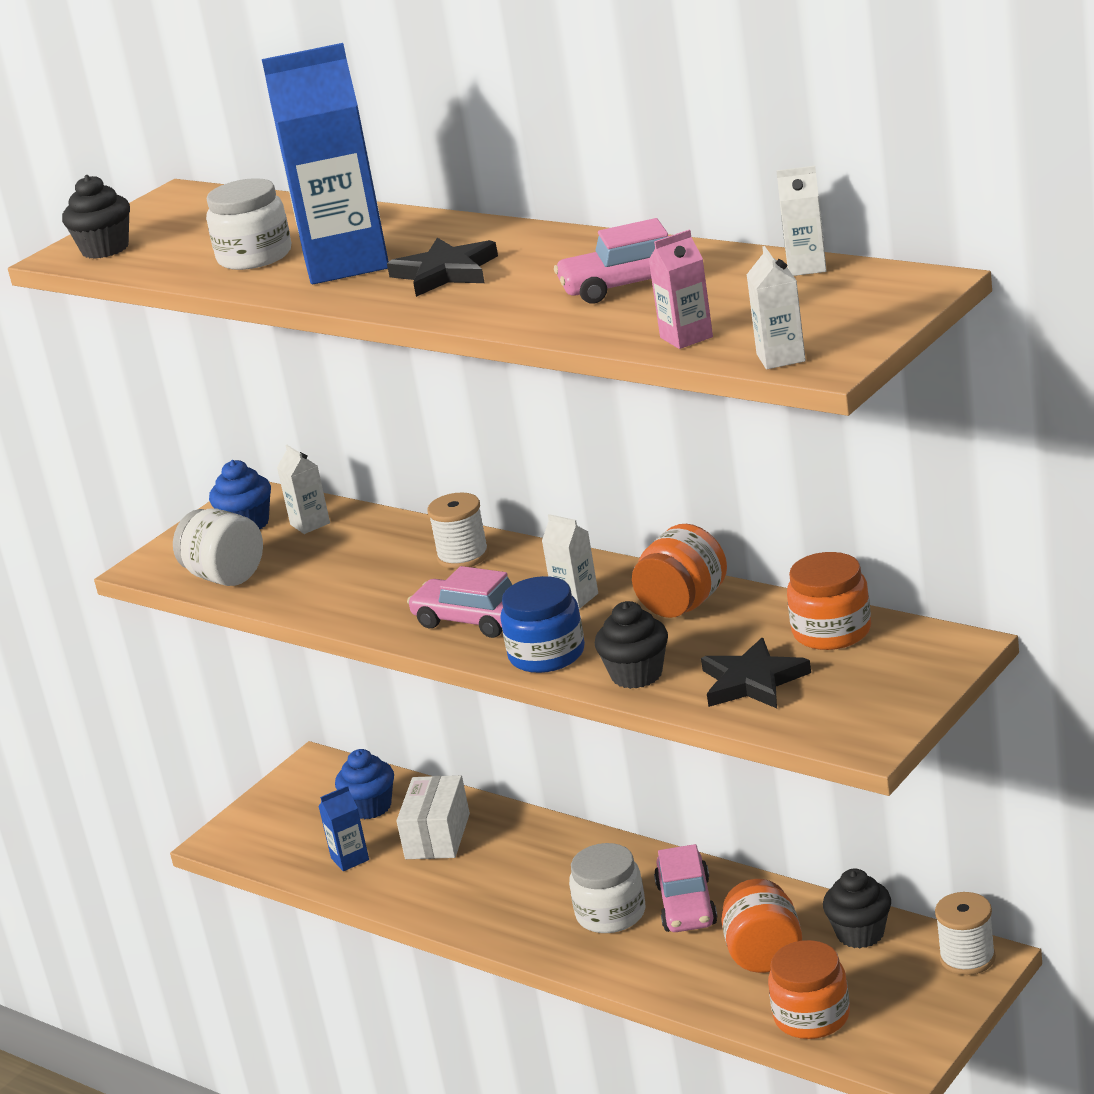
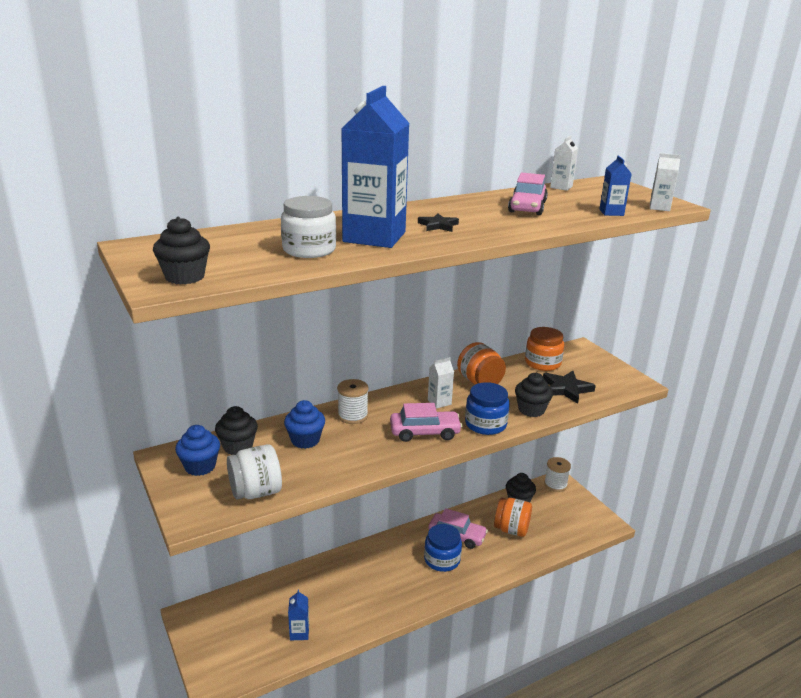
camera: 70 degrees left, 0 degrees up
(310, 524) = (238, 447): white carton -> black cupcake
(371, 807) = (260, 607): blue cupcake -> blue cupcake (305, 440)
(437, 836) = (317, 592): white box -> none
(445, 273) = (438, 225): black star -> black star, size x0.63
(472, 620) = (424, 432): pink car -> pink car turned 150 degrees counterclockwise
(611, 914) = (442, 559): white jar -> blue jar
(686, 337) = (611, 212): pink carton -> blue carton
(811, 1016) = (563, 534): orange jar -> none

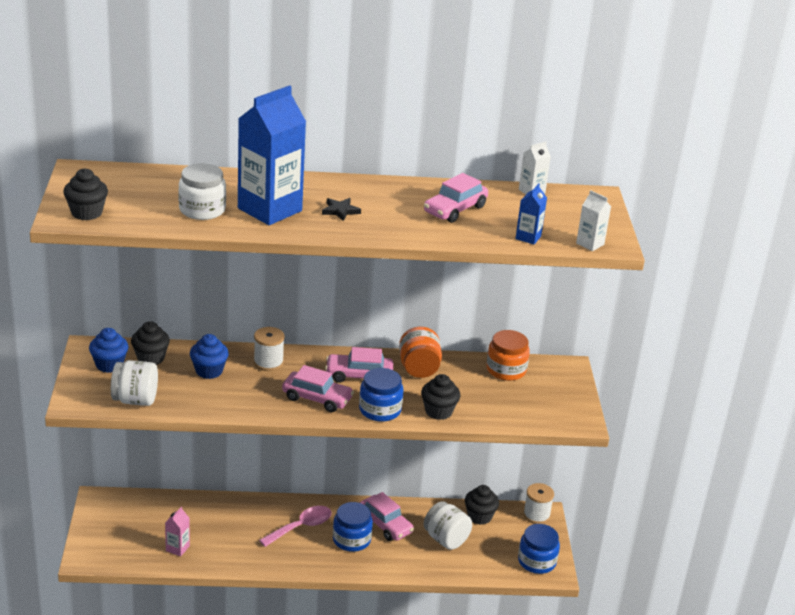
camera: 25 degrees right, 5 degrees up
(299, 633) = (177, 548): blue carton -> pink carton
(393, 565) = (301, 527): none -> pink spoon
(439, 402) = (359, 375): white carton -> pink car
(511, 529) = (446, 539): orange jar -> white jar
(566, 389) = (498, 403): black star -> none
(588, 520) = (537, 561): none -> blue jar

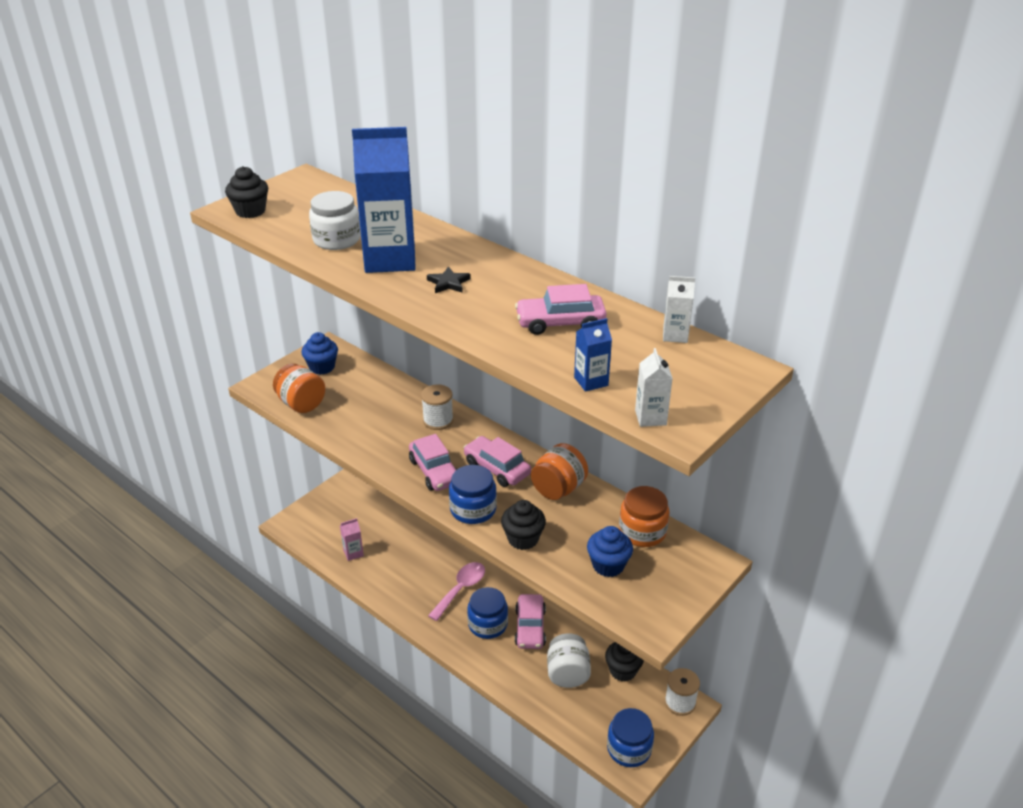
camera: 45 degrees right, 5 degrees up
(135, 400) = (301, 404): white jar -> orange jar
(150, 358) = (357, 375): black cupcake -> none
(209, 371) = (384, 406): blue cupcake -> blue cupcake (608, 565)
(301, 527) = (461, 589): pink spoon -> pink spoon turned 60 degrees counterclockwise

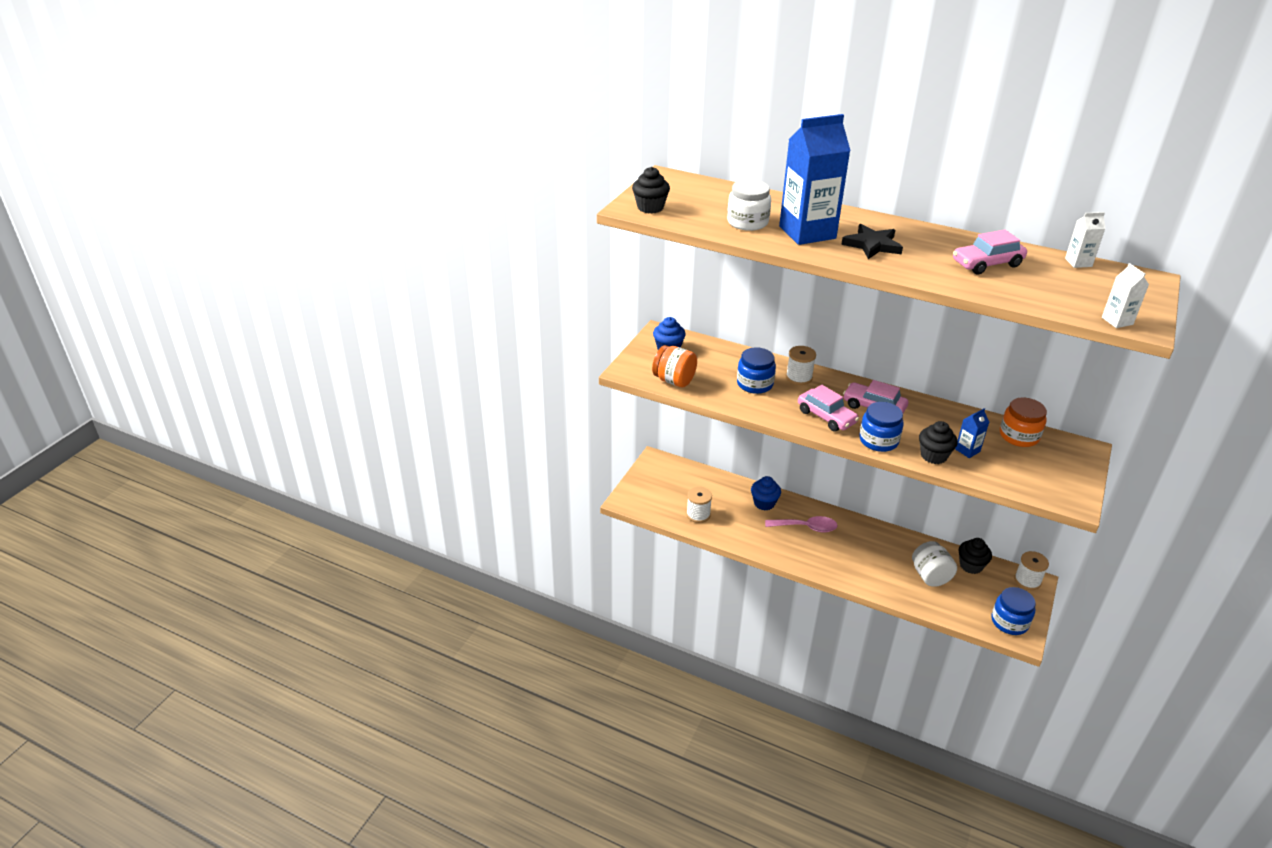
camera: 15 degrees left, 0 degrees up
(353, 553) = (698, 514): pink carton -> white spool
(448, 283) = (872, 245): black star -> black star, size x1.60
(461, 589) = (806, 527): pink spoon -> pink spoon turned 75 degrees clockwise
(487, 624) = (844, 550): blue jar -> blue jar (755, 384)
(530, 627) = (880, 547): pink car -> none
(558, 489) = (933, 415): orange jar -> none
(591, 381) = (1051, 302): blue carton -> blue carton (967, 450)
(608, 565) = (1011, 464): blue cupcake -> blue cupcake (764, 503)

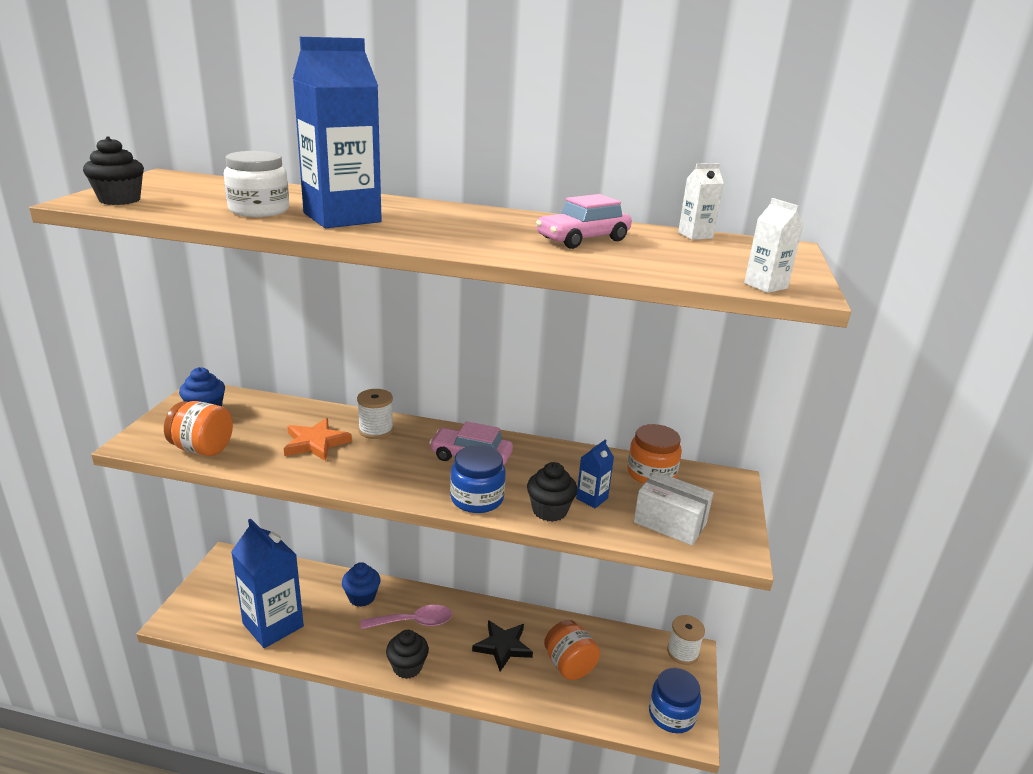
camera: 15 degrees left, 10 degrees down
(698, 514) = (273, 625): white spool -> blue carton
(755, 384) = (316, 443): blue jar -> orange star
(826, 417) = (408, 475): pink car -> none
(872, 245) = (430, 226): black star -> black star (503, 646)
(930, 576) = (569, 665): white jar -> orange jar
(971, 565) = (615, 643): black cupcake -> black cupcake (407, 667)
(1026, 475) = (670, 523): none -> white box

